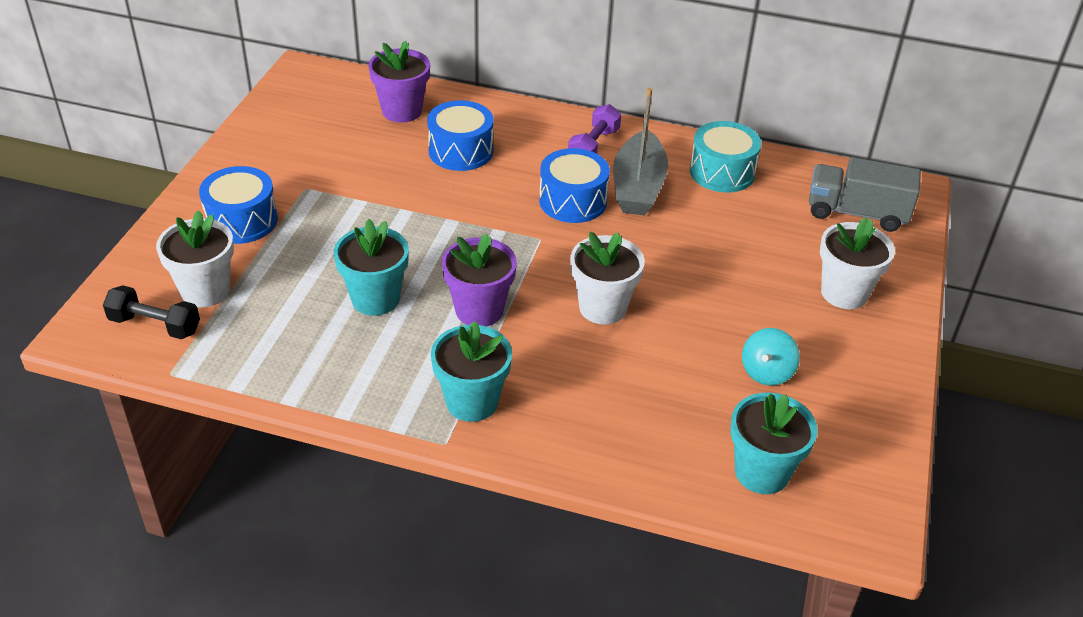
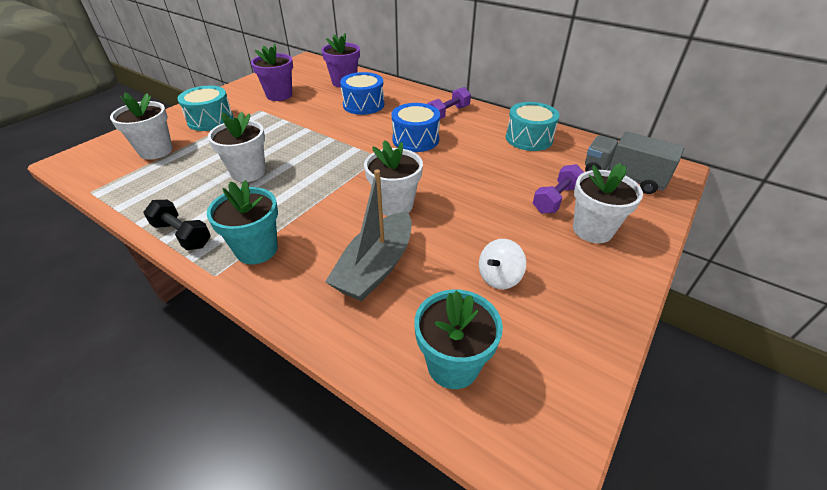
camera: 20 degrees right, 0 degrees up
(155, 325) = (110, 164): black dumbbell -> black dumbbell (182, 235)
(242, 221) = (210, 120): blue drum -> turquoise drum
(375, 299) = (248, 172): turquoise flower pot -> white flower pot
(479, 310) = (308, 191): purple flower pot -> purple flower pot (279, 95)
(638, 187) = (464, 138): grey boat -> grey boat (376, 267)
(766, 372) = (499, 277): turquoise spinning top -> white spinning top
(790, 260) = (556, 199): none -> purple dumbbell

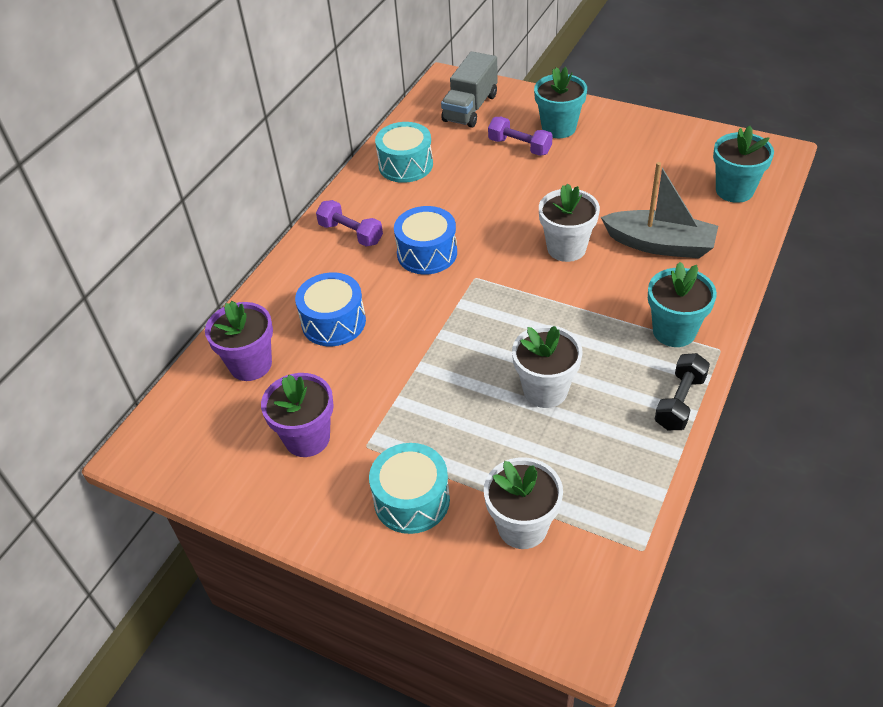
camera: 95 degrees left, 5 degrees up
(499, 277) = (639, 175): white spinning top -> none
(592, 230) = (558, 128): white flower pot -> turquoise flower pot

